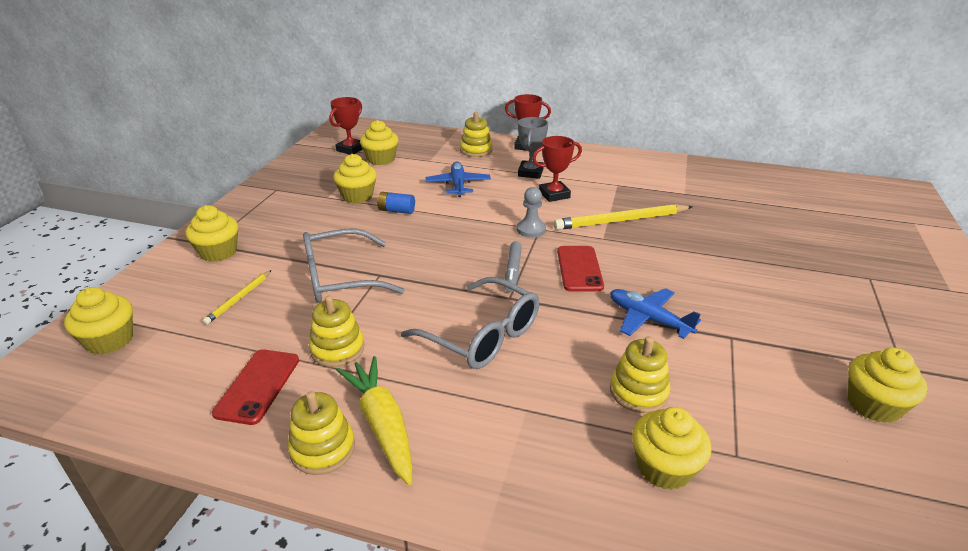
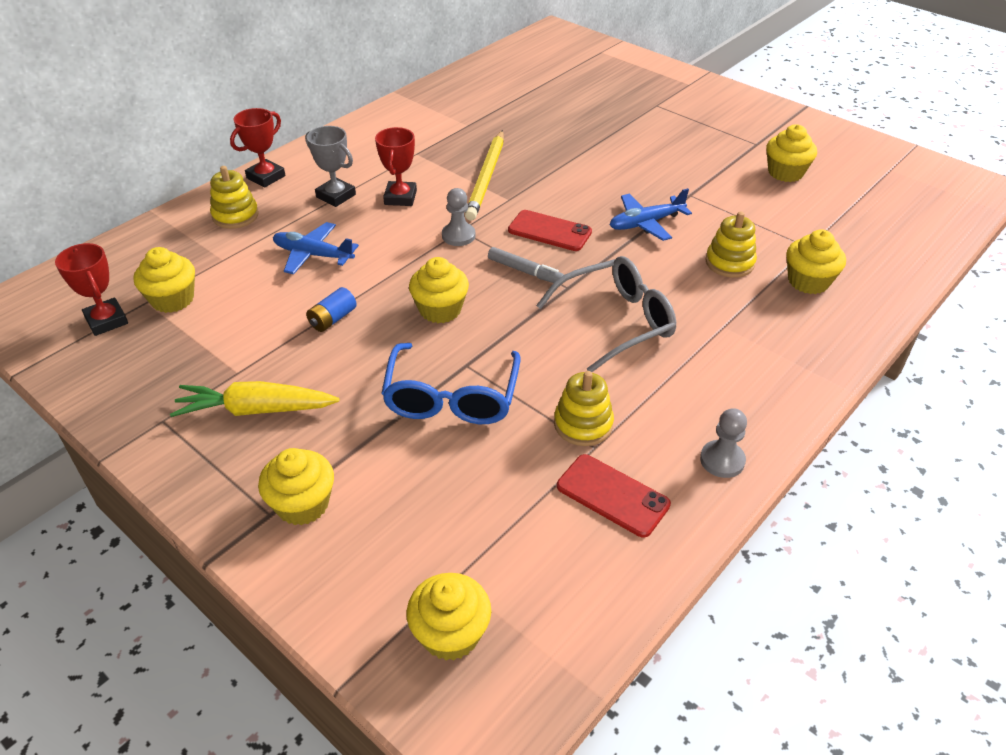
camera: 65 degrees left, 10 degrees up
(239, 298) = (435, 494): yellow pencil -> none
(322, 449) = (722, 460): yellow stacking toy -> grey pawn
(340, 278) = (451, 398): grey glasses -> blue glasses
(357, 196) = (262, 344): yellow cupcake -> yellow cupcake (440, 309)
(382, 424) = (706, 415): yellow carrot -> yellow carrot (256, 410)

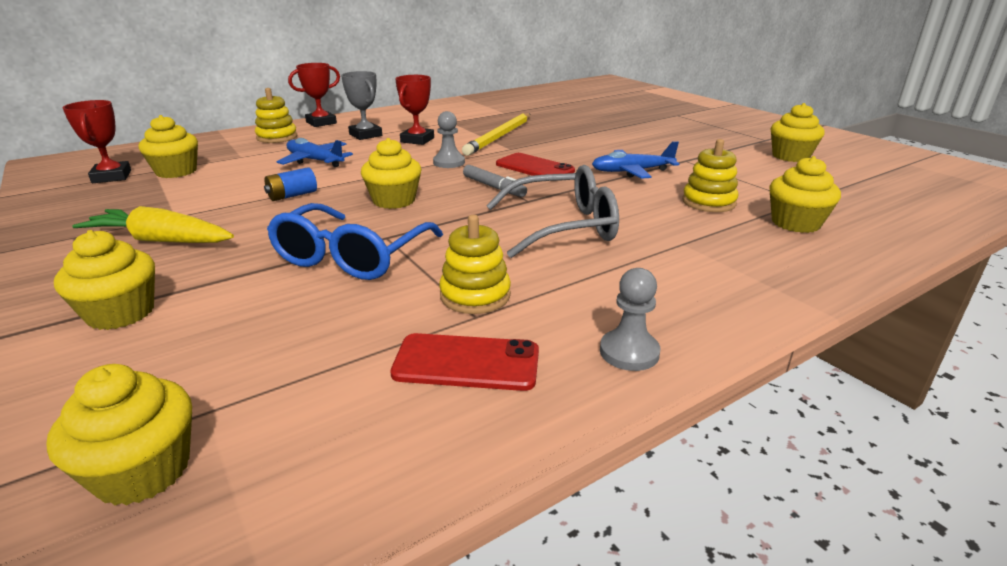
camera: 15 degrees right, 15 degrees down
(612, 495) = (466, 363): red phone -> red phone turned 45 degrees counterclockwise

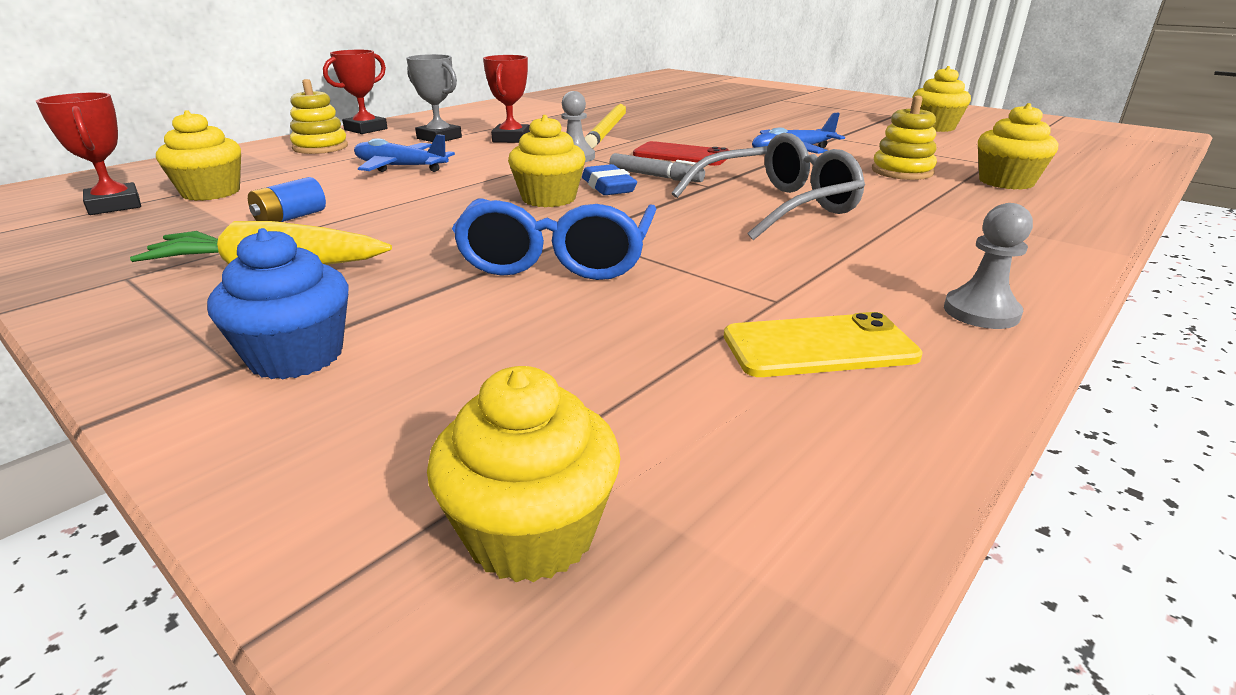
camera: 15 degrees left, 0 degrees up
(121, 313) = (296, 356): yellow cupcake -> blue cupcake
(292, 195) = (409, 204): blue battery -> blue battery (291, 218)
(448, 194) = (608, 187): none -> blue eraser
(466, 363) = (819, 347): red phone -> yellow phone
(475, 295) = (753, 280): yellow stacking toy -> none

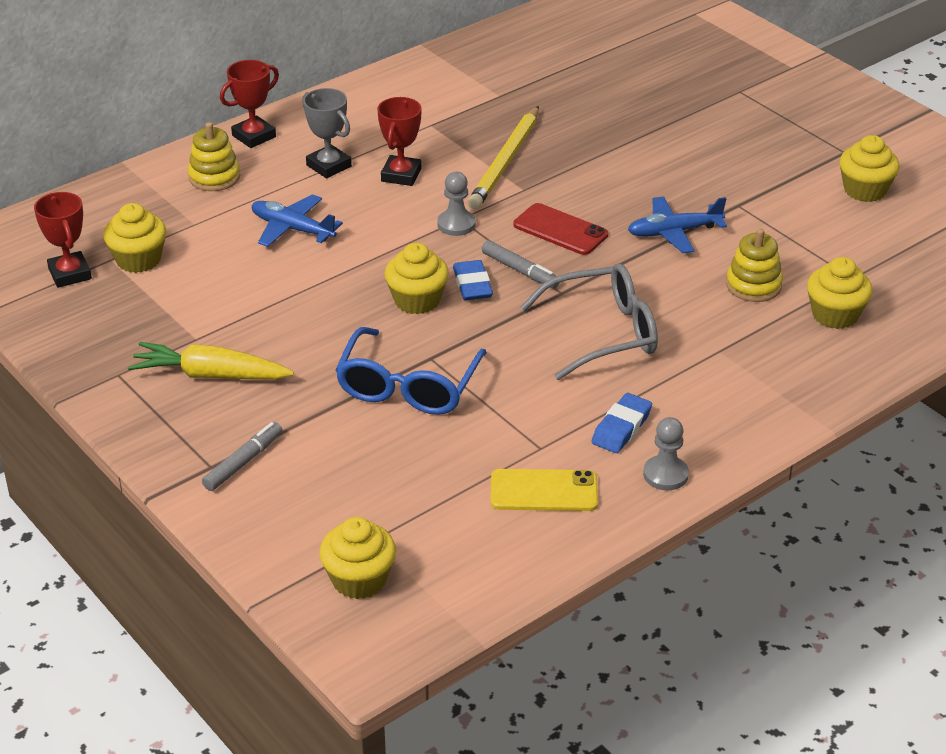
camera: 10 degrees right, 10 degrees up
(291, 218) = (211, 309): blue battery -> none
(296, 356) = (243, 462): blue cupcake -> grey marker
(870, 273) = (621, 428): none -> blue eraser

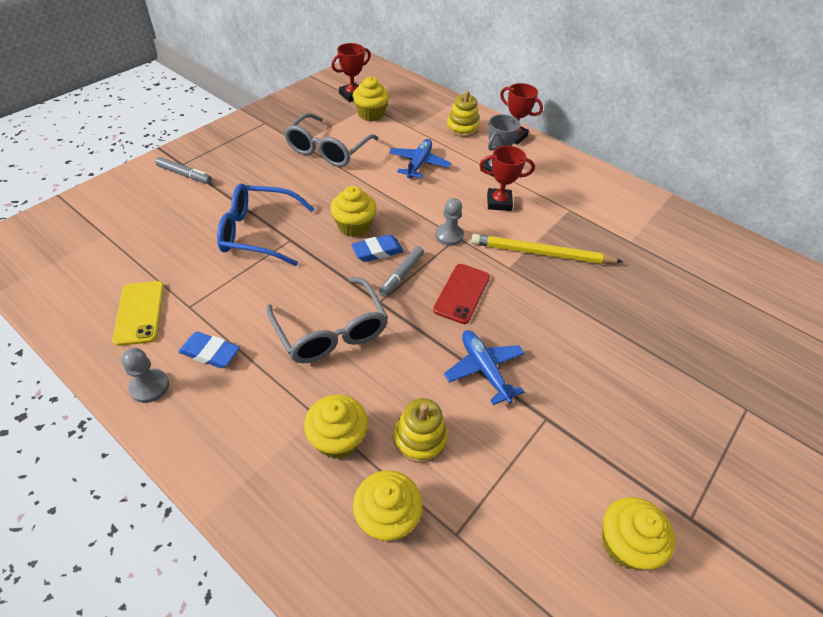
camera: 75 degrees right, 10 degrees up
(210, 375) = (266, 152): yellow carrot -> none
(226, 311) = (327, 150): none -> grey glasses
(359, 579) = (68, 233): yellow cupcake -> yellow cupcake (337, 439)

